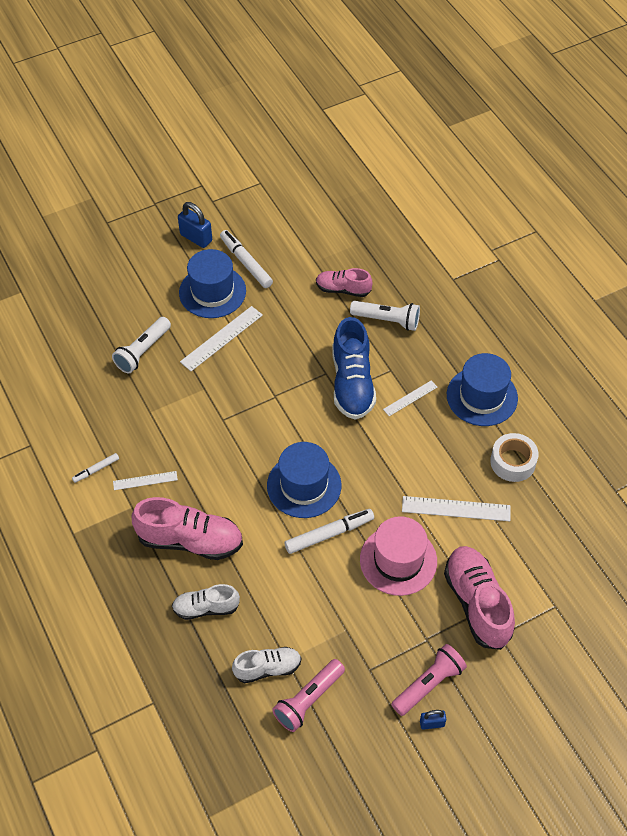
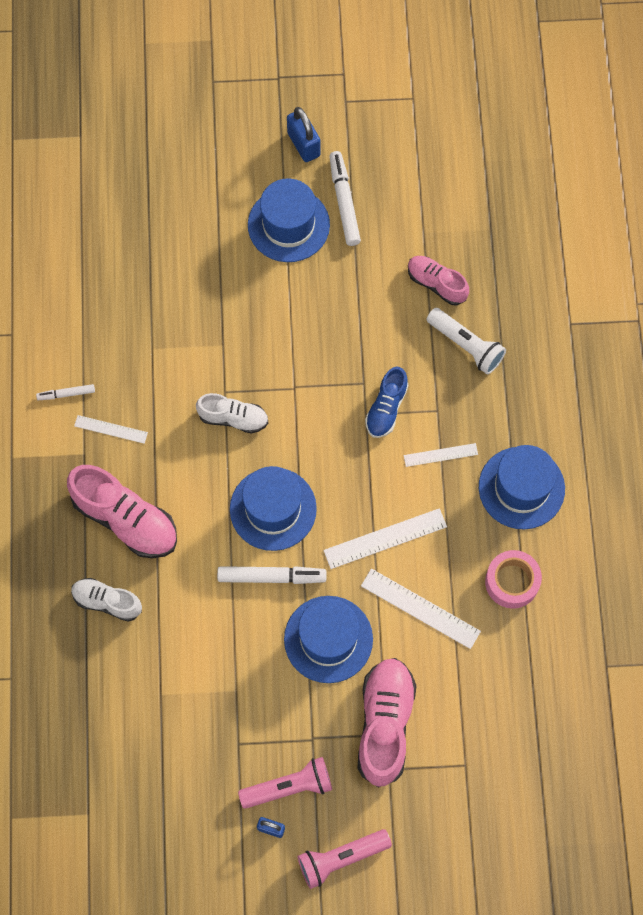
camera: 25 degrees right, 15 degrees up
(143, 351) = (178, 270): white flashlight -> none
(221, 338) = (271, 289): white ruler -> white ruler (385, 538)
(267, 668) = (137, 695): white shoe -> white shoe (233, 418)
(308, 700) = (161, 747): pink flashlight -> pink flashlight (341, 858)
(352, 383) = (386, 408): blue shoe -> blue shoe, size x0.59
(398, 560) = (328, 639): pink hat -> blue hat
(512, 462) = (512, 582): white tape -> pink tape

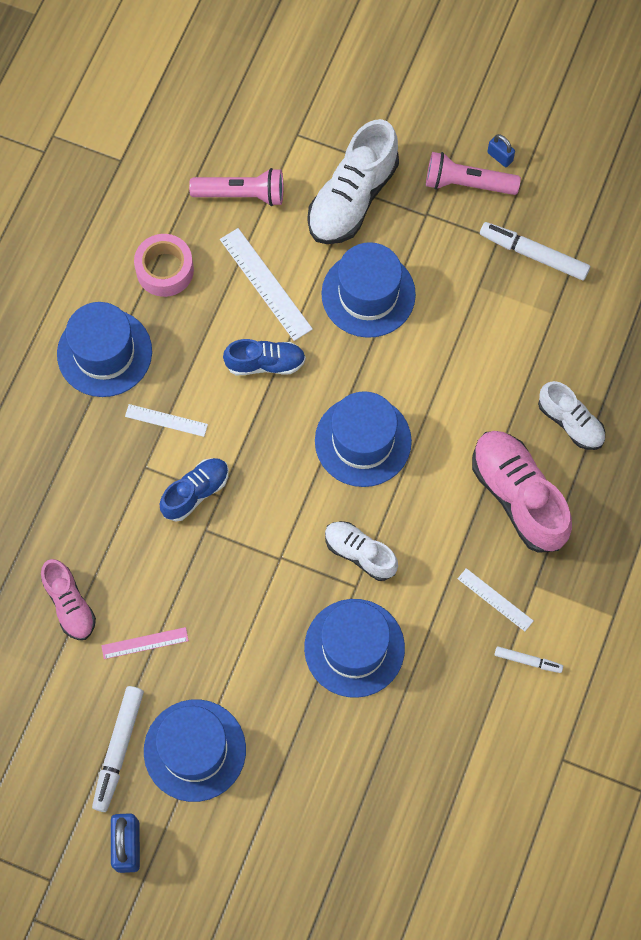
camera: 155 degrees left, 0 degrees up
(204, 346) = (354, 648): none -> blue hat
(271, 577) = (395, 375): white marker -> white marker (533, 254)
(341, 858) = (448, 108): pink flashlight -> pink flashlight (242, 194)
(365, 281) = (145, 643): none -> pink ruler
(385, 538) = (265, 363): white ruler -> blue shoe
(385, 724) = (352, 198): pink shoe -> white shoe
(466, 345) = (77, 522): white flashlight -> none

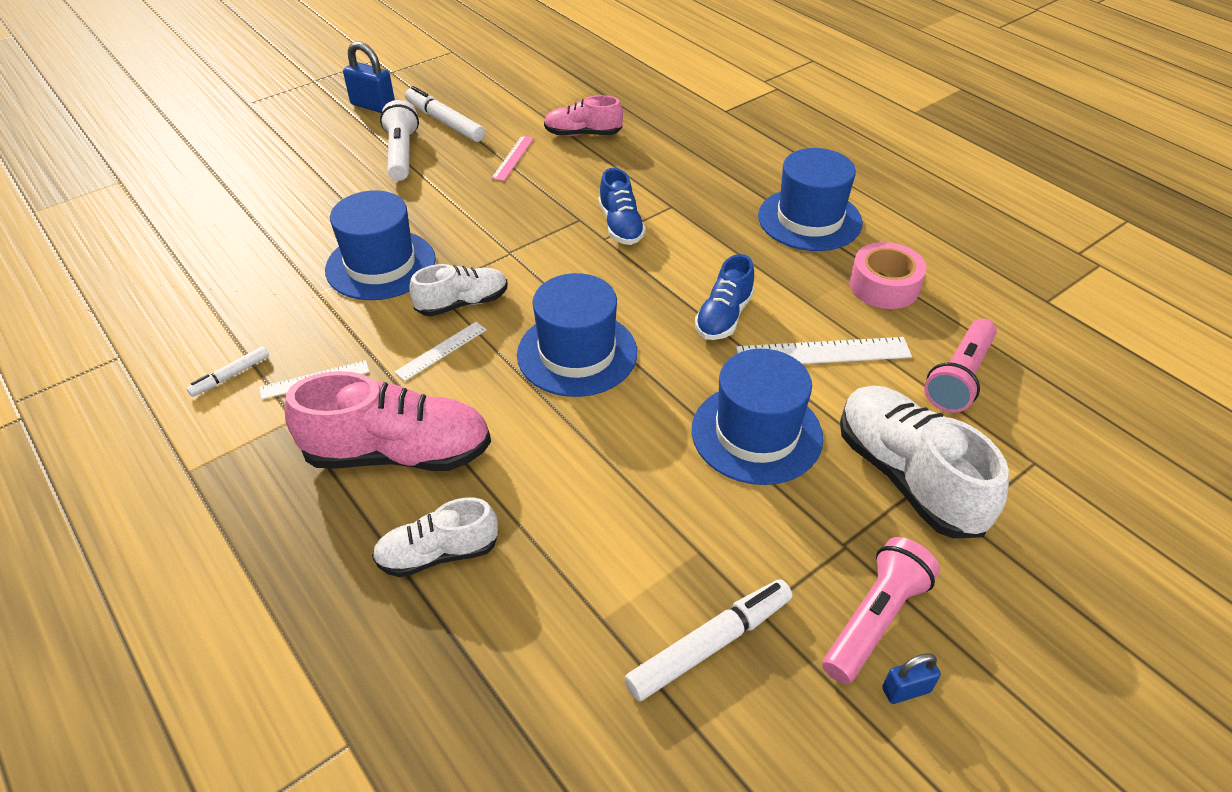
camera: 120 degrees right, 25 degrees down
(166, 420) = (709, 232): white ruler -> white ruler (441, 351)
(195, 750) = (401, 154): blue hat -> white flashlight

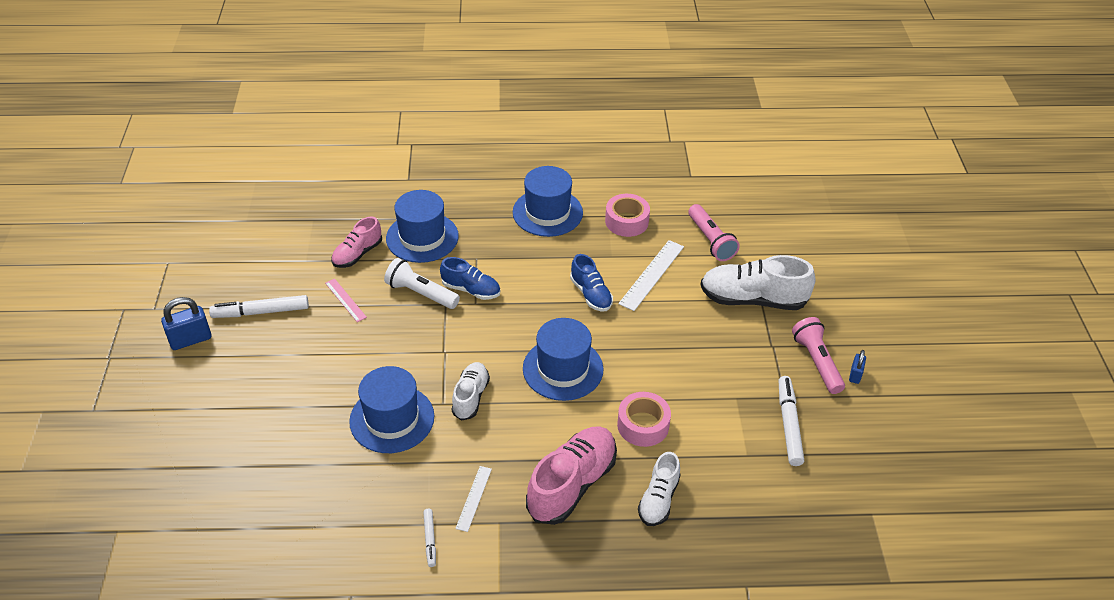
camera: 55 degrees left, 0 degrees up
(401, 154) = (274, 352): white flashlight -> white flashlight (421, 293)
(441, 351) = (504, 427): white ruler -> none
(554, 473) = (643, 425): none -> pink tape
(756, 433) = (683, 333): blue hat -> blue hat (422, 237)

